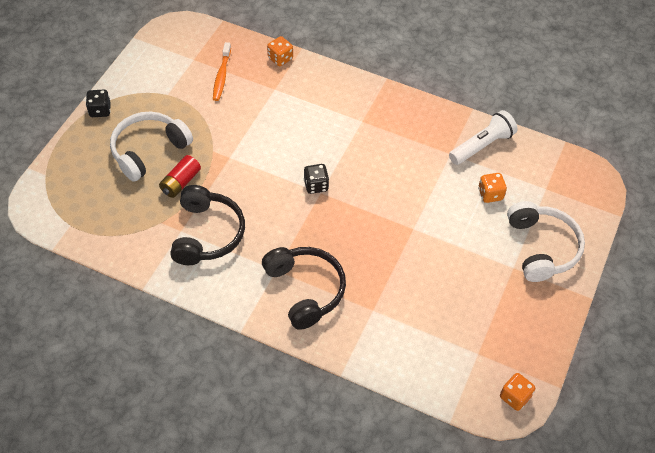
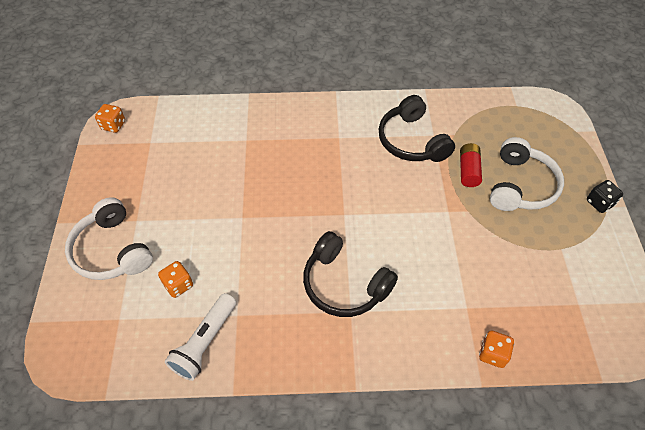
camera: 155 degrees right, 0 degrees up
(221, 76) = (532, 296): orange toothbrush -> none
(305, 290) = (307, 132): black headphones -> black headphones (344, 284)
(316, 185) = (352, 219): black dice -> none

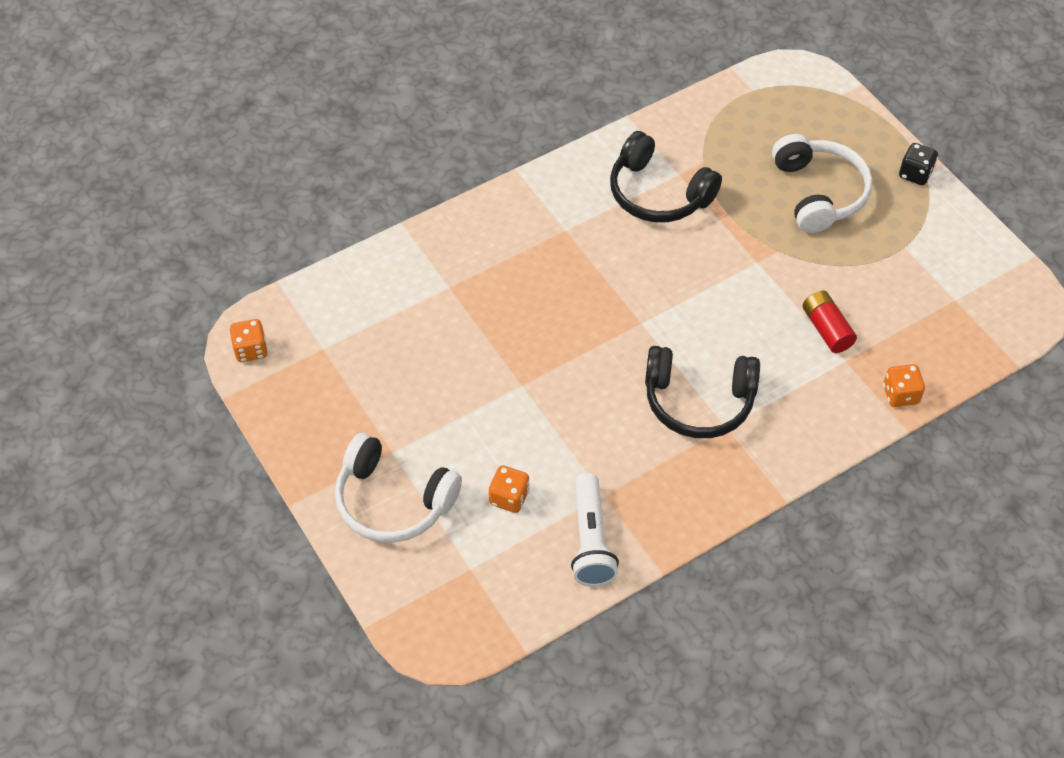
camera: 30 degrees left, 0 degrees up
(468, 170) = (749, 201): red battery -> red battery (826, 329)

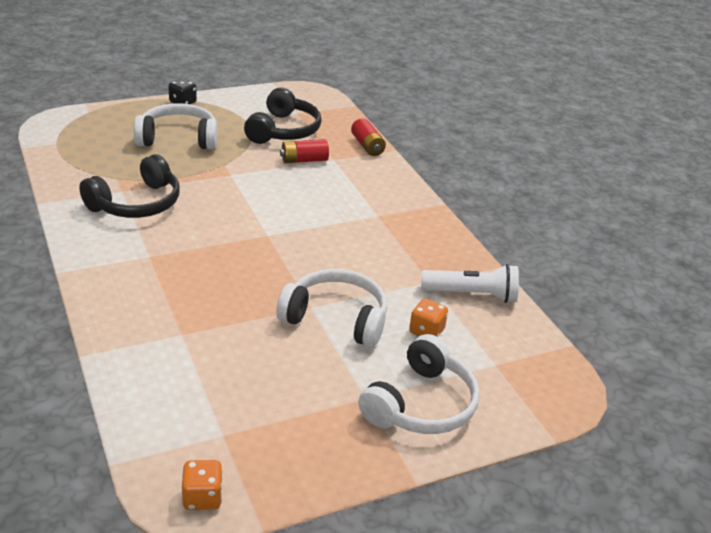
camera: 85 degrees left, 20 degrees down
(508, 410) = (336, 318): none -> white headphones
(698, 401) = (351, 222): black headphones -> black headphones (283, 130)
(900, 394) = (367, 146): orange dice -> red battery

